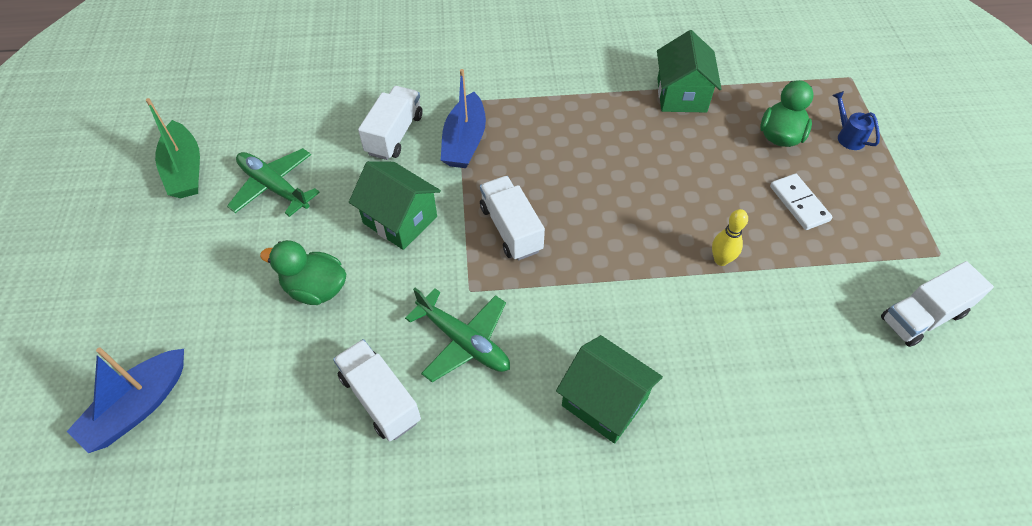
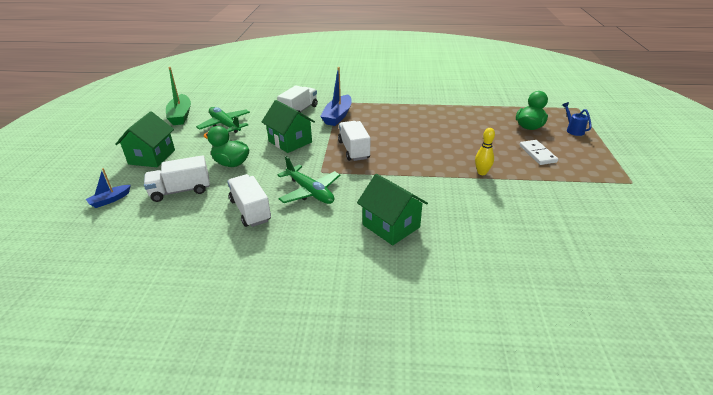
camera: 10 degrees right, 20 degrees down
(138, 407) = (110, 200): blue boat -> blue boat, size x0.56
(681, 95) = (470, 108): green house -> green house (152, 157)
(922, 316) = (617, 208): white truck -> white truck (181, 191)

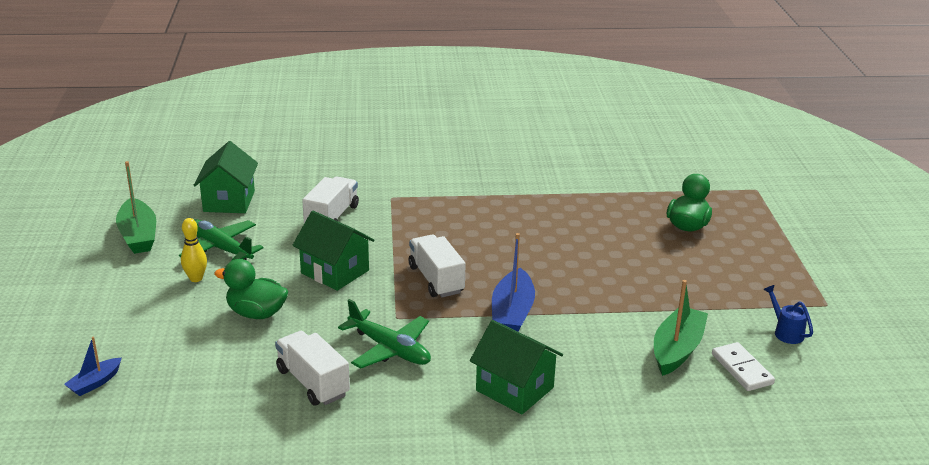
camera: 10 degrees left, 5 degrees down
(152, 157) = (126, 310): green house -> green house (229, 201)
(181, 191) = (197, 361): white truck -> none
(338, 116) = (396, 223): blue boat -> blue boat (512, 313)
(482, 172) = (626, 303): yellow bowling pin -> yellow bowling pin (196, 278)
(516, 207) = (677, 350): none -> green boat
(537, 154) = (701, 269): white domino -> white domino (742, 369)
(573, 130) = (750, 227): blue watering can -> blue watering can (785, 332)

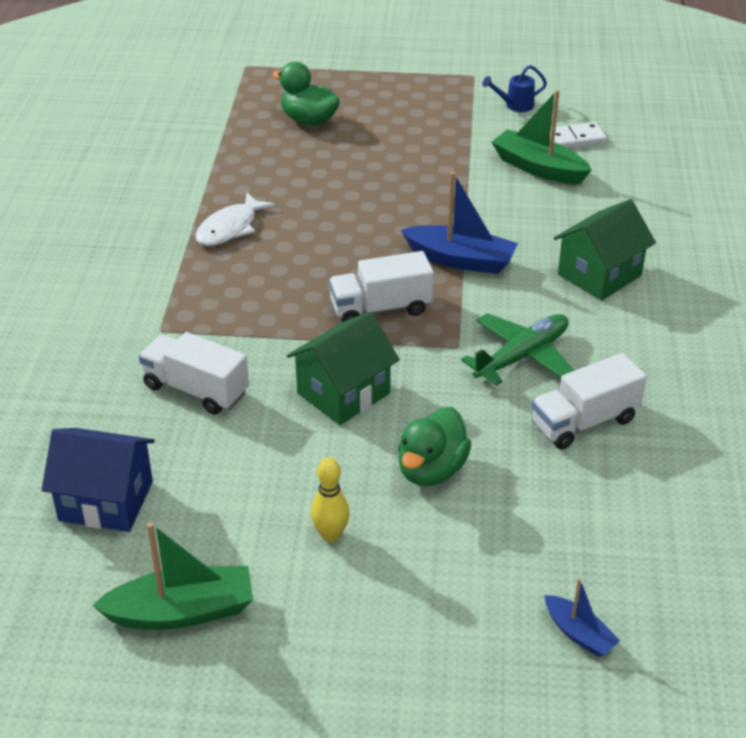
camera: 80 degrees left, 10 degrees up
(220, 248) = (250, 509): green plane -> none
(229, 201) = (106, 501): green house -> blue house
(517, 209) = (230, 228): none -> white fish

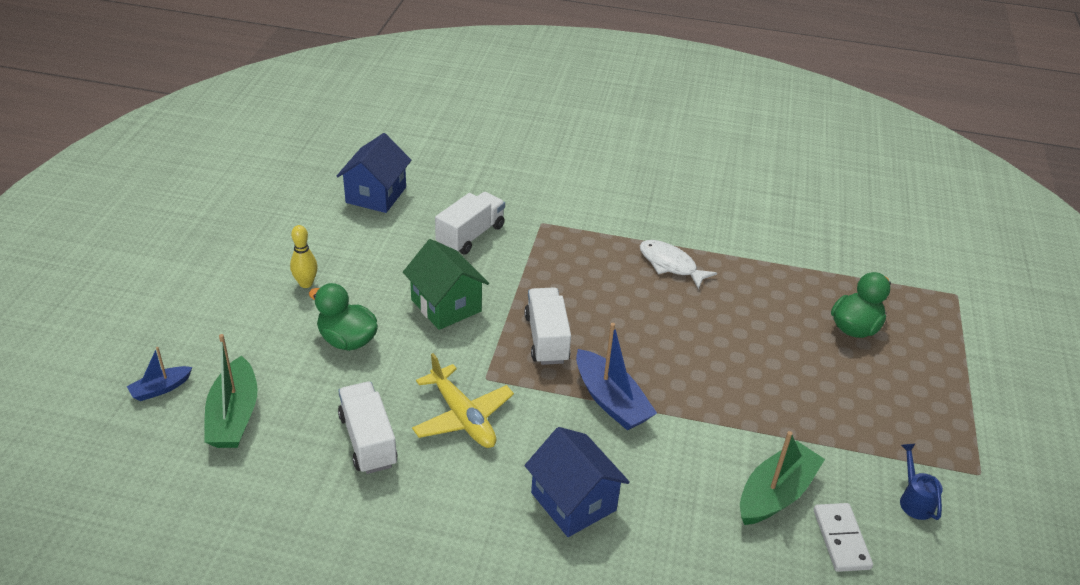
camera: 95 degrees right, 0 degrees up
(181, 611) = (272, 219): green boat -> green boat (234, 415)
(460, 260) = (610, 400): blue boat -> blue boat turned 60 degrees counterclockwise
(522, 356) = (462, 417): green plane -> yellow plane
(599, 275) = (573, 501): green house -> blue house

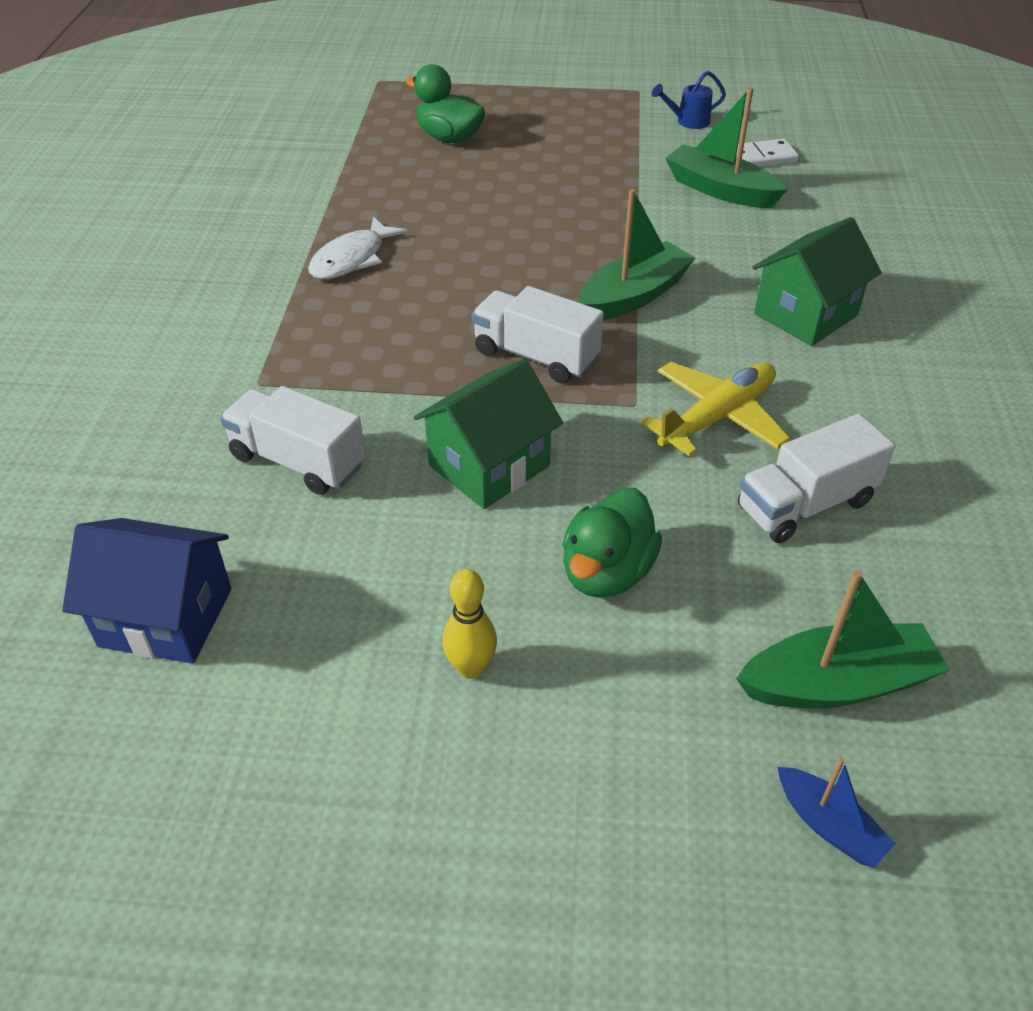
camera: 95 degrees left, 5 degrees up
(546, 339) = (536, 356): white truck -> white truck turned 45 degrees clockwise
(573, 501) = (805, 314): blue house -> green house
(610, 400) = (633, 296): blue boat -> green boat

